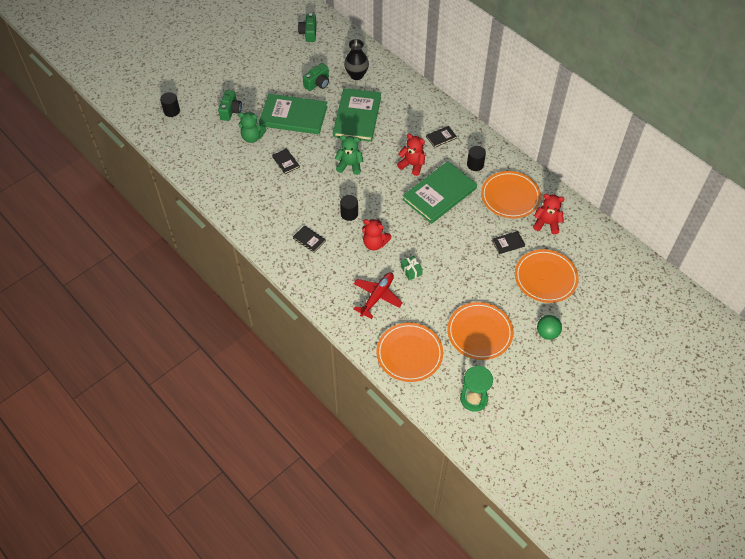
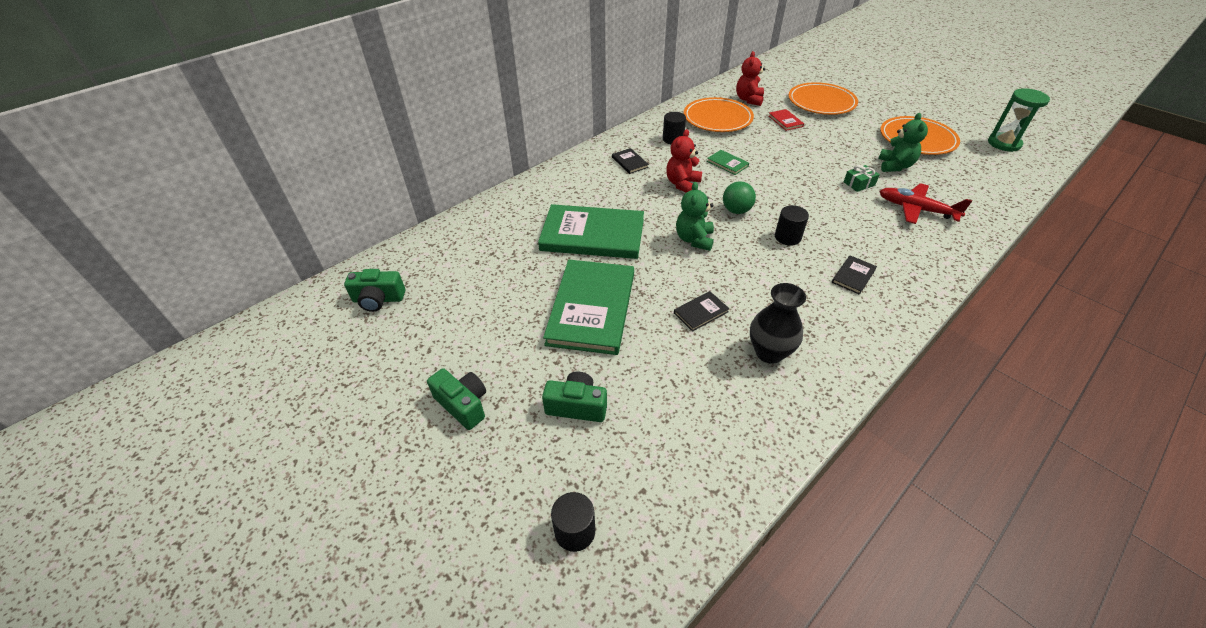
camera: 90 degrees left, 10 degrees down
(252, 137) = (647, 363): green teddy bear -> green teddy bear (895, 166)
(318, 83) = (513, 282): green camera -> green camera (463, 404)
(356, 75) = (500, 238): black vase -> black vase (769, 352)
(375, 243) = (830, 213): red teddy bear -> none
(409, 354) = (982, 184): orange plate -> none
(439, 194) = (727, 163): green book -> green book, size x0.42
(508, 243) = (785, 121): black book -> red book
(547, 333) = (890, 103): green ball -> green ball (736, 210)

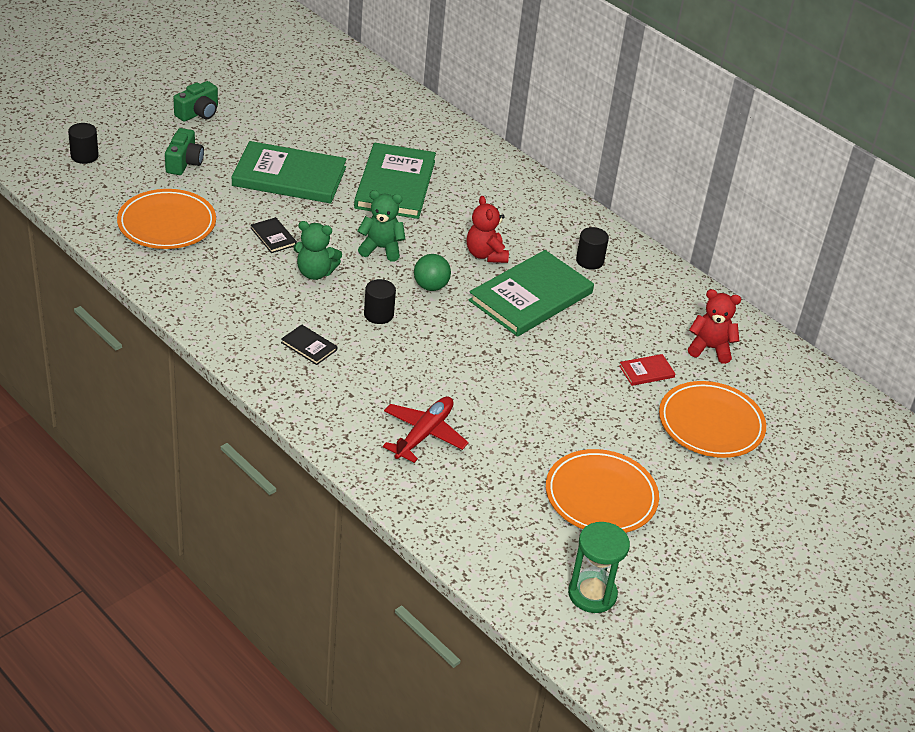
camera: 85 degrees right, 5 degrees down
(378, 299) = (318, 71): green camera -> none
(630, 162) = (533, 221): black book -> none
(682, 184) = (485, 254): red teddy bear -> red teddy bear turned 135 degrees counterclockwise
(717, 118) = (648, 308): orange plate -> orange plate (167, 224)
(727, 163) = (531, 297): green book -> green book, size x2.38
(769, 352) = (216, 267): black vase -> none
(859, 184) = (483, 400): green gift -> none
(895, 166) = (525, 448): green teddy bear -> green teddy bear (315, 273)

